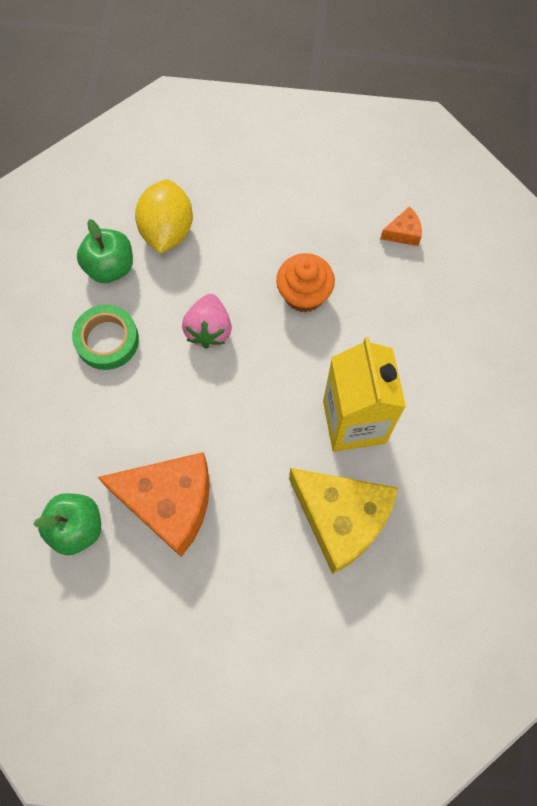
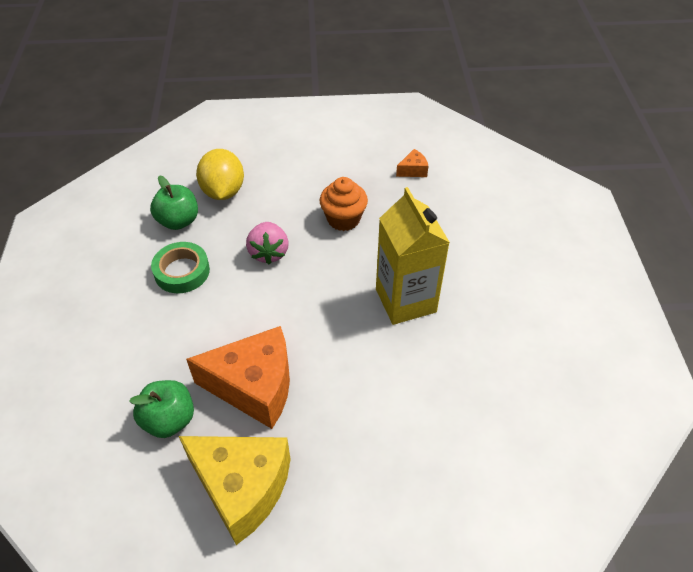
camera: 10 degrees left, 20 degrees down
(341, 519) = (412, 375): yellow cheese -> yellow cheese (242, 488)

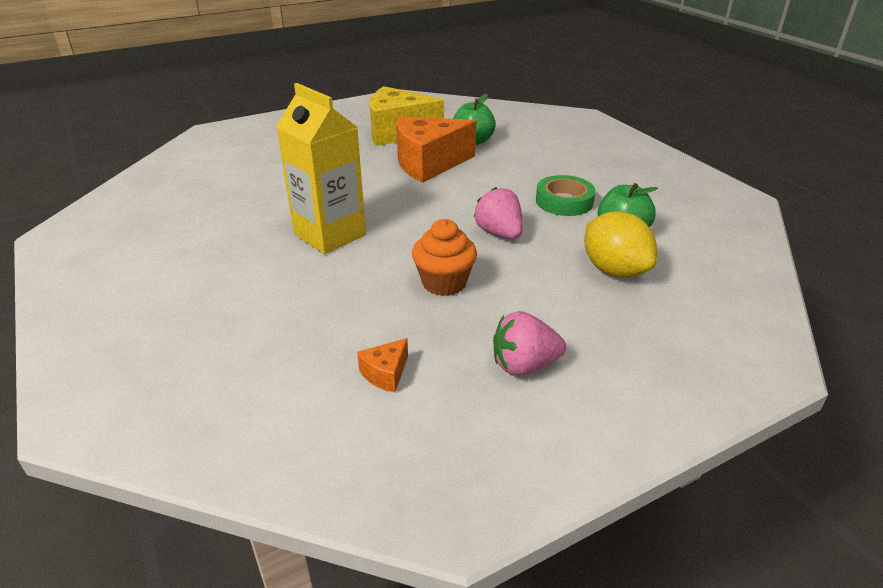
camera: 155 degrees right, 15 degrees down
(336, 152) = (524, 365): none -> pink strawberry

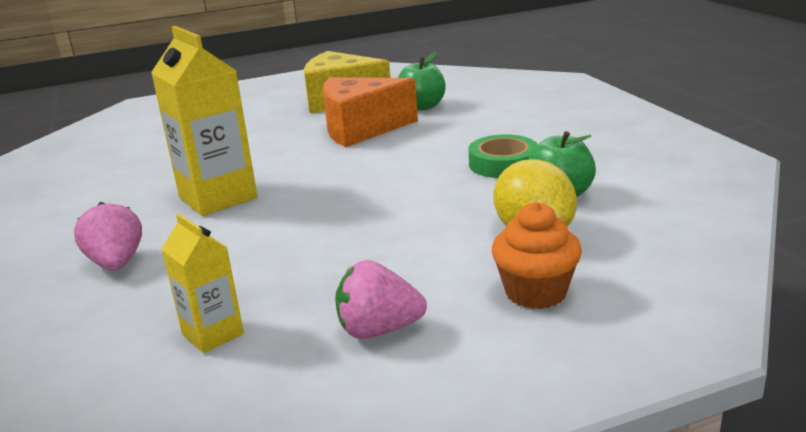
camera: 10 degrees right, 10 degrees down
(385, 374) = (213, 334): orange cheese -> yellow carton
(444, 283) = (323, 245): orange cupcake -> orange cupcake (535, 292)
(499, 233) = (411, 196): pink strawberry -> pink strawberry (116, 263)

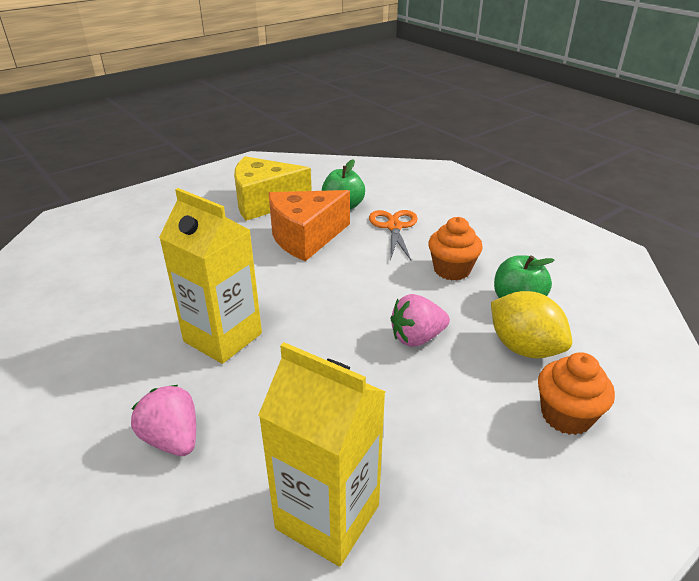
camera: 20 degrees left, 10 degrees up
(213, 334) = (327, 517): yellow carton -> yellow carton, size x1.81
(378, 330) = (470, 482): pink strawberry -> pink strawberry (417, 338)
(466, 125) = (394, 227): none -> orange scissors
(503, 164) = (452, 270): green tape -> orange cupcake

